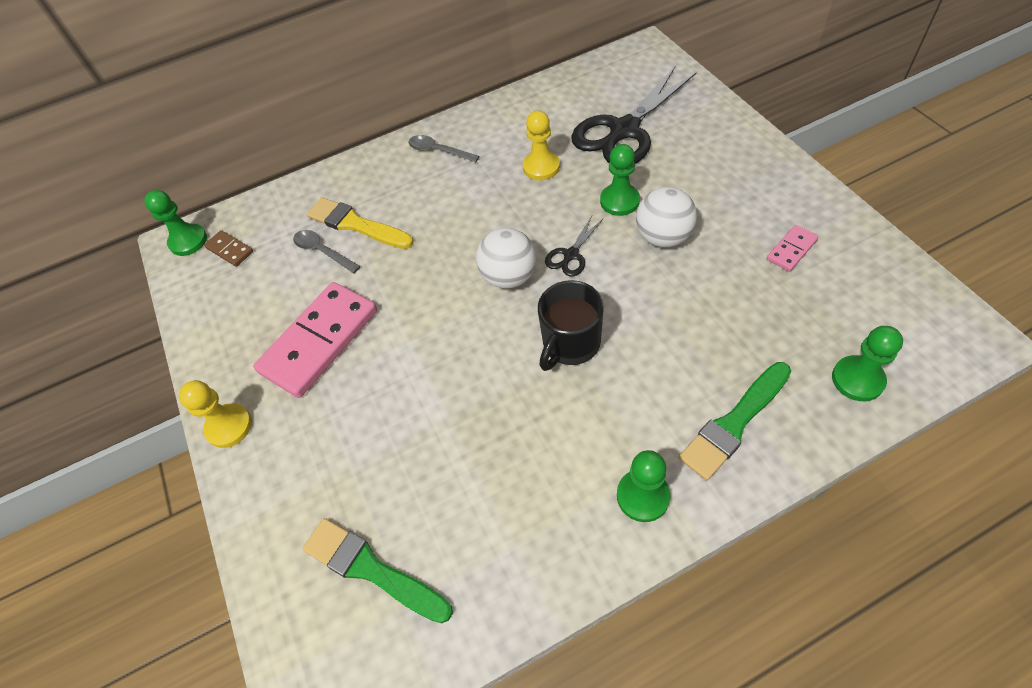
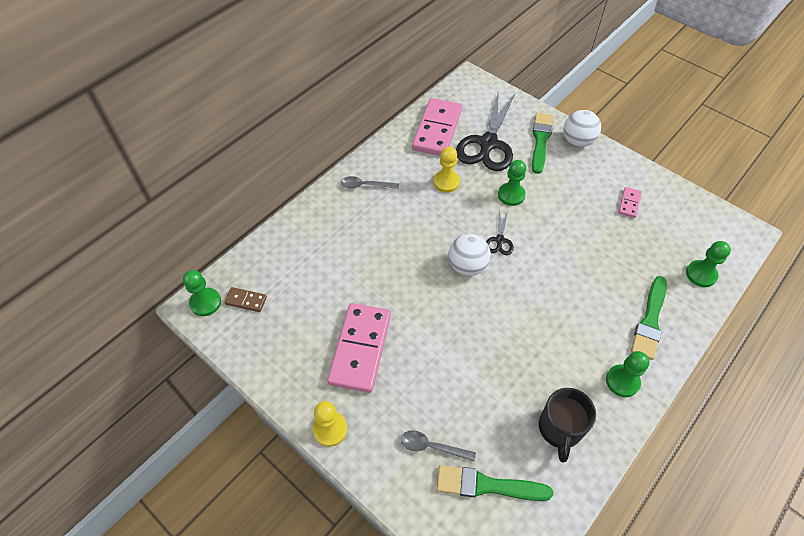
camera: 30 degrees left, 0 degrees up
(323, 251) = (322, 282): grey spoon -> grey spoon (432, 446)
(356, 224) = (335, 256): yellow brush -> none
(566, 101) = (437, 129): none -> pink domino
(570, 344) = (531, 300): black mug -> black mug (560, 429)
(663, 237) = (551, 213): white ball -> white ball (577, 141)
(701, 139) = (540, 140): none -> green brush

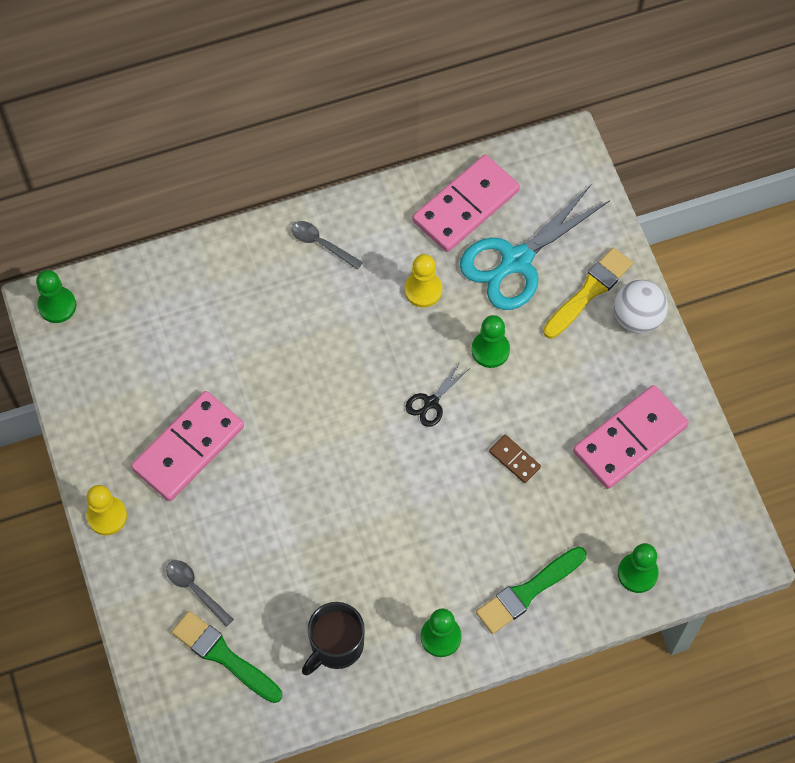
camera: 30 degrees right, 10 degrees up
(246, 300) = (100, 326): brown domino -> brown domino (514, 459)
(467, 266) = (370, 414): white ball -> none
(488, 143) = (516, 261): black scissors -> turquoise scissors
(540, 140) = (589, 291): green brush -> yellow brush
(629, 203) = (630, 439): pink domino -> pink domino, size x2.22

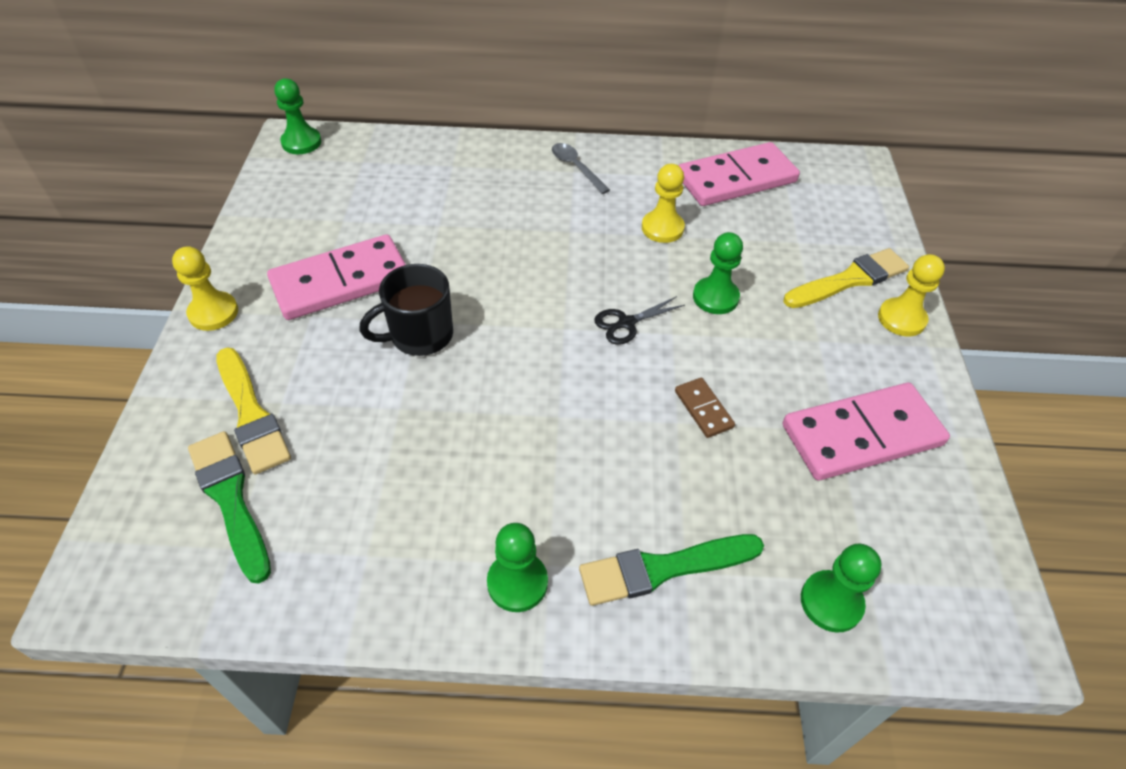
camera: 20 degrees right, 15 degrees down
(195, 589) = (251, 414): grey spoon -> yellow brush
(336, 645) = (374, 540): black mug -> black mug (420, 335)
(516, 261) = (774, 233): turquoise scissors -> none
(637, 318) = (901, 319): white ball -> yellow pawn

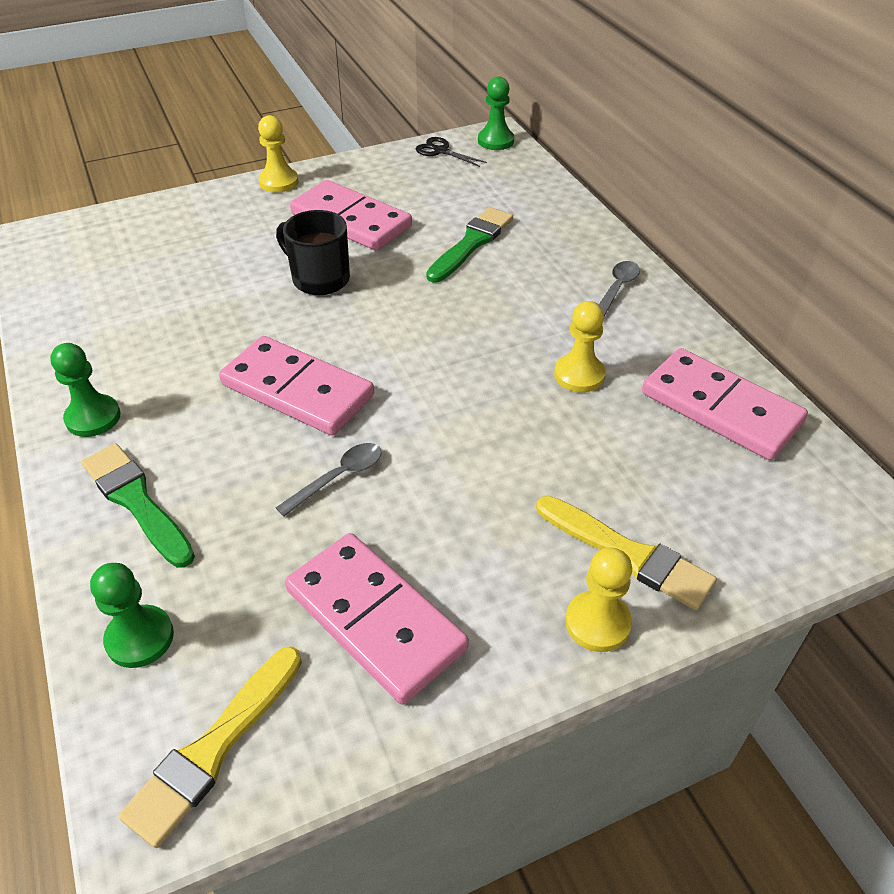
camera: 65 degrees right, 5 degrees down
(230, 499) = (116, 257): green brush -> green brush (471, 243)
(251, 414) = (193, 235): yellow brush -> yellow brush (213, 748)
(576, 403) = (297, 390): none -> pink domino
(626, 323) = (418, 391): black scissors -> black scissors (441, 151)
(703, 409) = (338, 478): brown domino -> grey spoon
(715, 297) = (504, 444): green pawn -> none

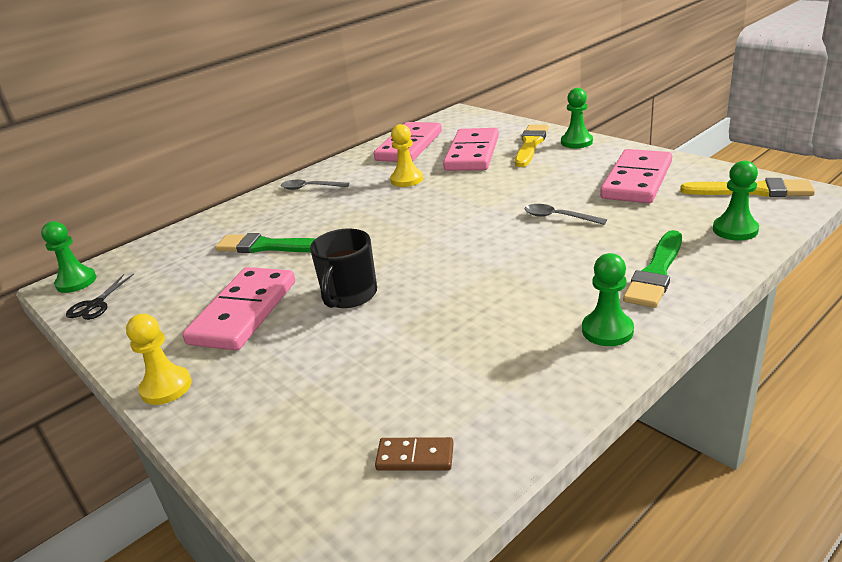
camera: 105 degrees left, 15 degrees down
(82, 273) = (415, 457): none -> brown domino
(297, 390) = (495, 256): pink domino -> pink domino (472, 153)
(597, 623) = (576, 142): yellow pawn -> green pawn

